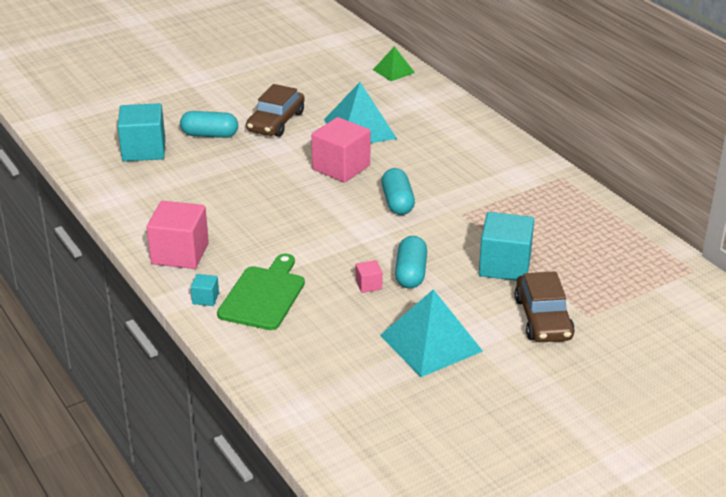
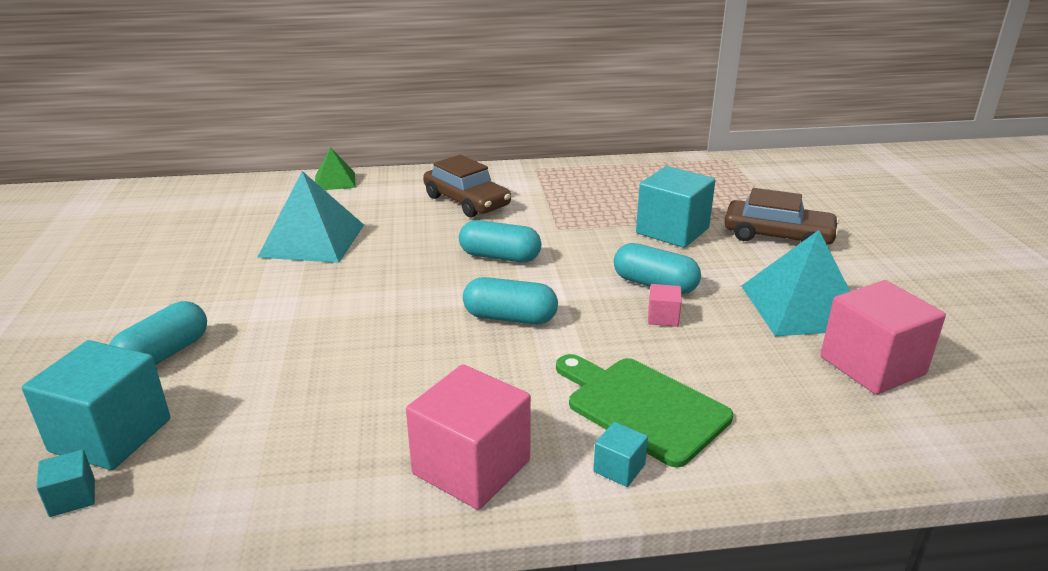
camera: 65 degrees left, 5 degrees down
(102, 160) = (72, 497): none -> turquoise cube
(276, 122) = (212, 291): brown car -> brown car (466, 201)
(323, 227) = (510, 318): none -> turquoise capsule
(341, 167) = (384, 273): pink cube -> pink cube (872, 365)
(393, 71) = (217, 192): green pyramid -> green pyramid (335, 181)

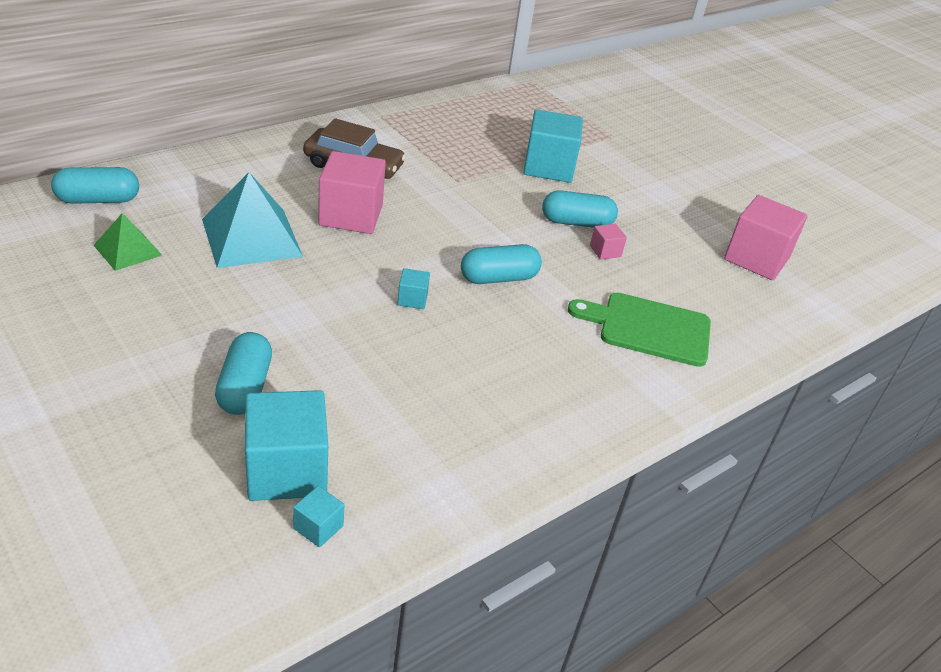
camera: 35 degrees left, 10 degrees up
(335, 181) = (198, 163): green pyramid -> green pyramid (127, 250)
(471, 467) = (582, 406): pink cube -> pink cube (351, 215)
(500, 257) = (437, 221): turquoise capsule -> turquoise capsule (98, 200)
(619, 468) = (671, 377): turquoise cube -> turquoise cube (412, 299)
(777, 236) = (626, 158): brown car -> none
(802, 307) = (686, 220): turquoise pyramid -> none

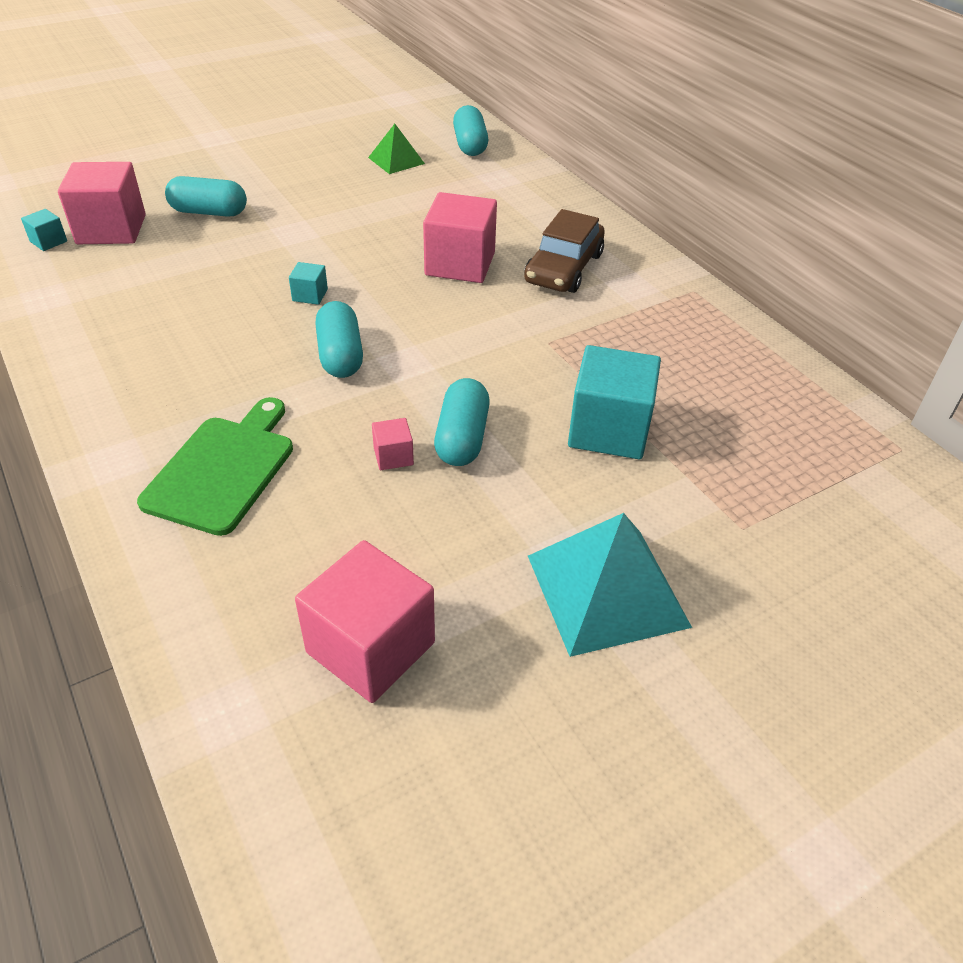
camera: 100 degrees right, 5 degrees up
(251, 237) = (416, 211): turquoise pyramid -> turquoise pyramid (607, 590)
(286, 470) = (111, 229): turquoise cube -> pink cube

